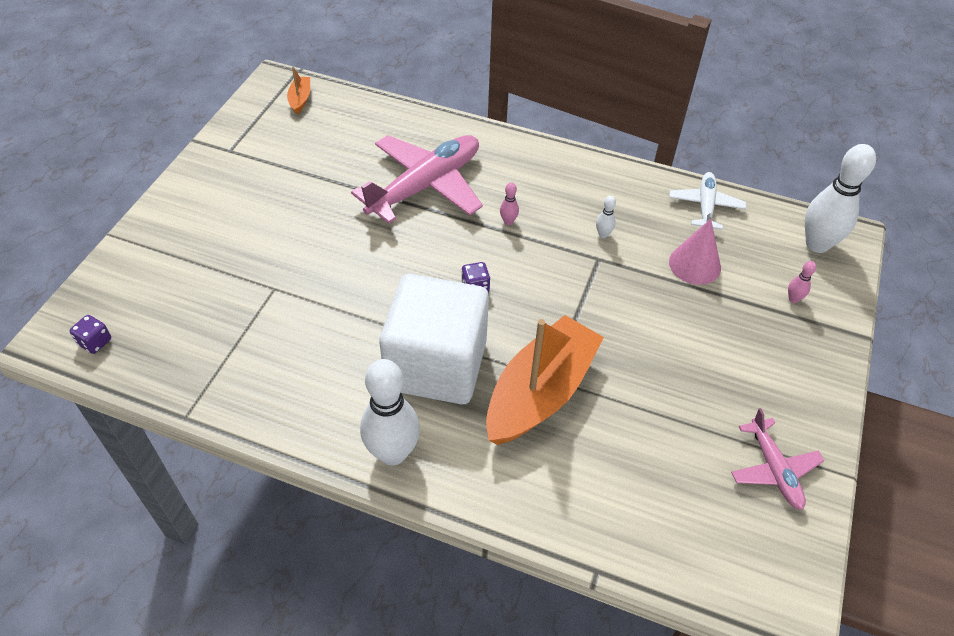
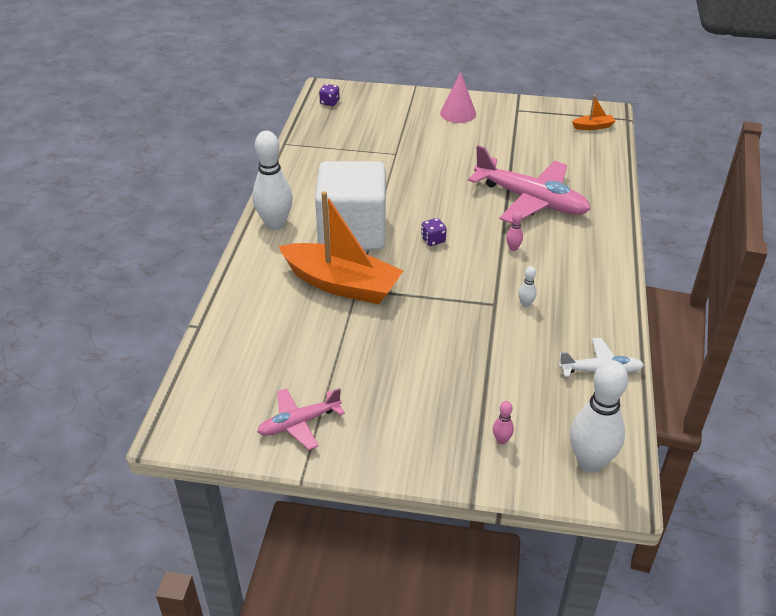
camera: 80 degrees right, 10 degrees down
(694, 264) = (516, 366): pink cone -> pink cone (458, 113)

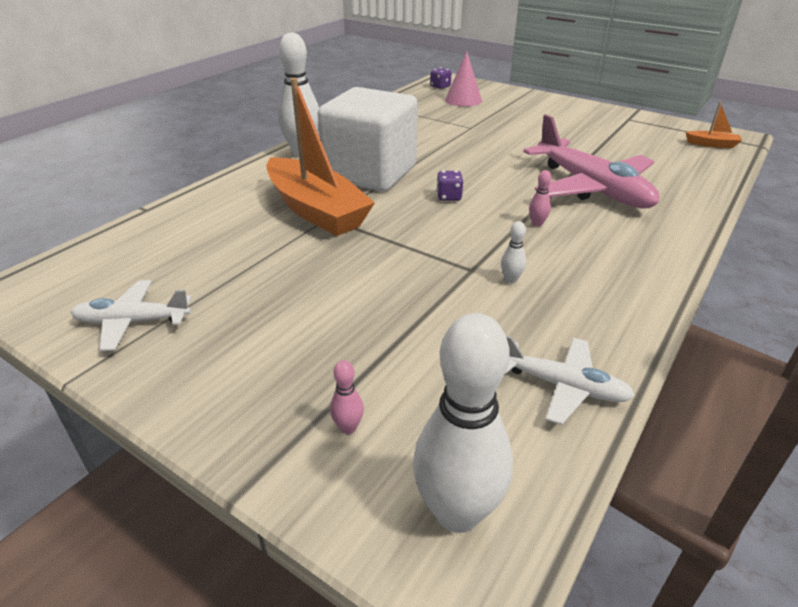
camera: 25 degrees right, 5 degrees down
(299, 423) = (132, 322): pink plane -> white plane
(458, 113) = (560, 111): pink cone -> pink cone (463, 100)

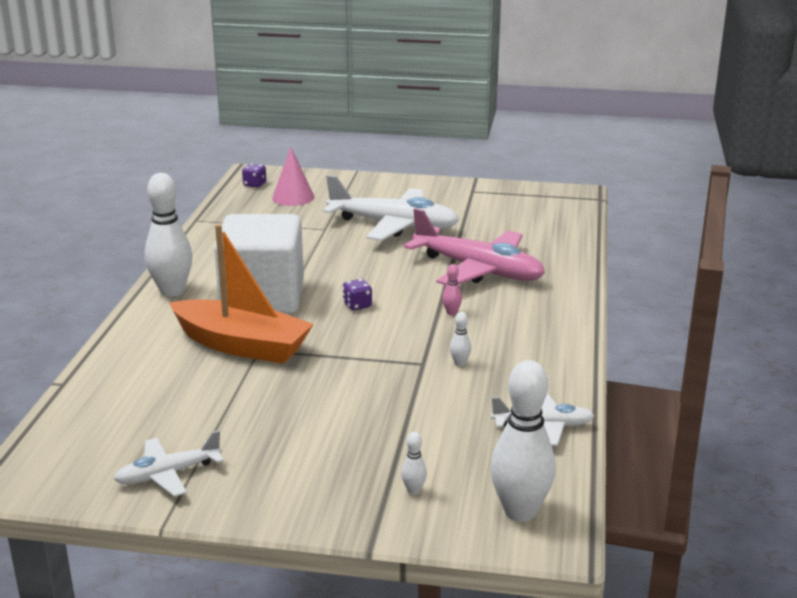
camera: 25 degrees left, 10 degrees down
(348, 428) = (413, 490): pink bowling pin -> white bowling pin
(534, 135) = (394, 225): none -> white plane
(712, 144) = (559, 205): orange boat -> none

